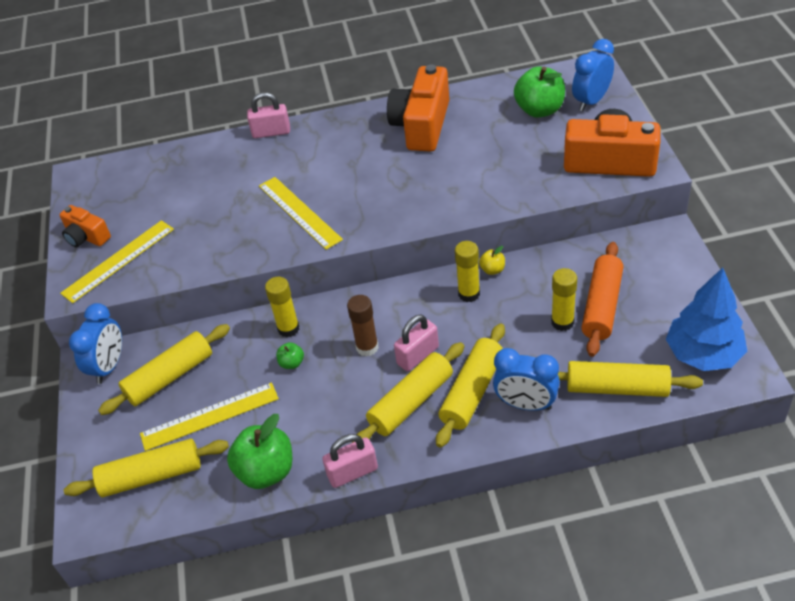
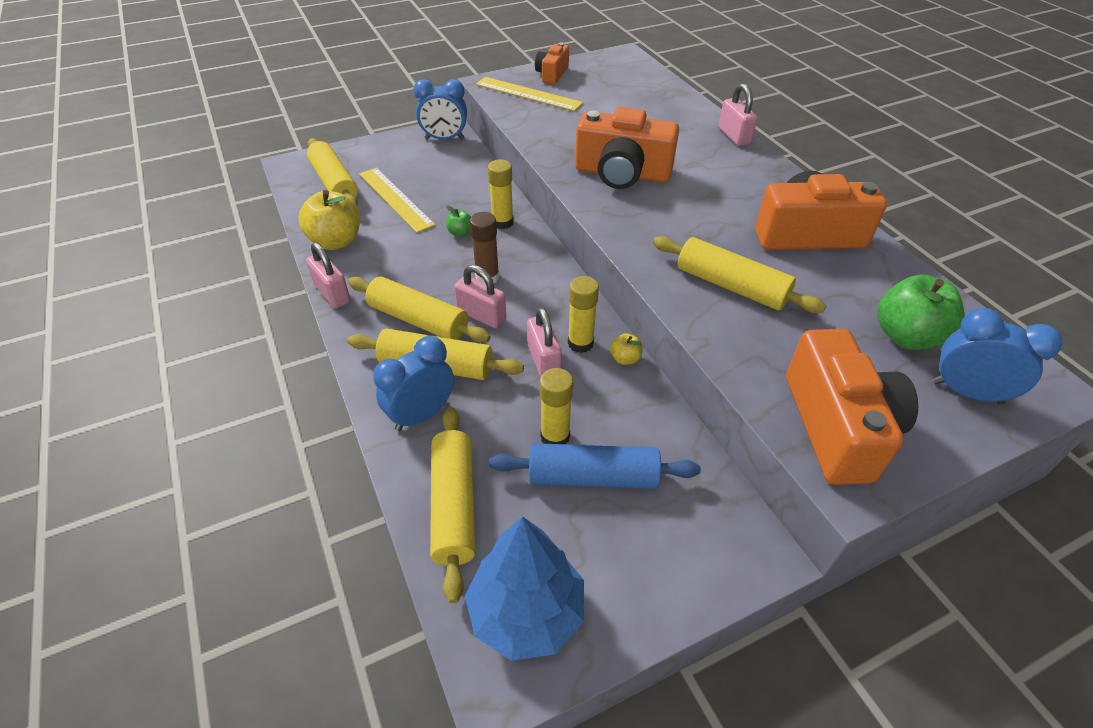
camera: 70 degrees right, 0 degrees up
(169, 377) = (437, 169): yellow rolling pin -> yellow rolling pin (731, 286)
(266, 471) = (336, 241): green apple -> yellow apple
(299, 212) = (622, 173): yellow ruler -> orange camera
(483, 319) = (544, 361): none -> pink padlock
(526, 404) = (421, 415): blue clock -> blue clock turned 45 degrees clockwise
(602, 306) = (592, 477): orange rolling pin -> blue rolling pin

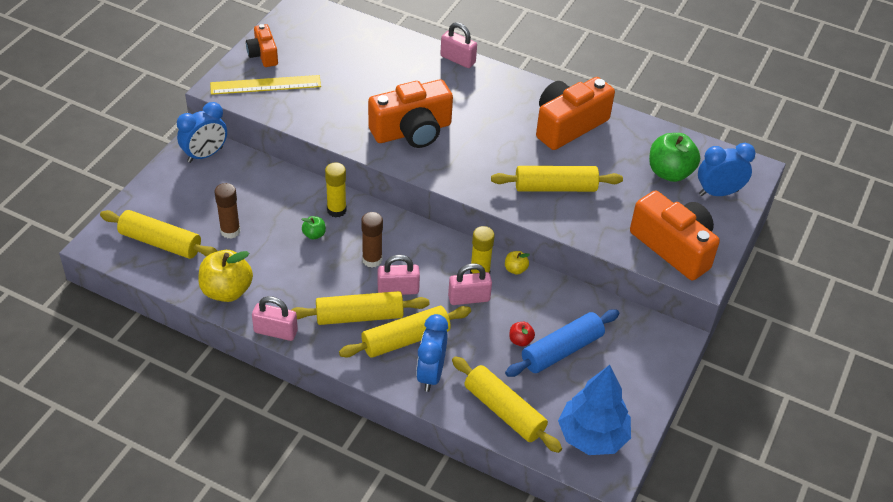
camera: 40 degrees left, 0 degrees up
(396, 199) = (230, 231): yellow ruler -> brown glue stick
(544, 361) = (469, 298): pink padlock -> pink padlock turned 45 degrees counterclockwise
(555, 436) = (520, 340): yellow glue stick -> red apple

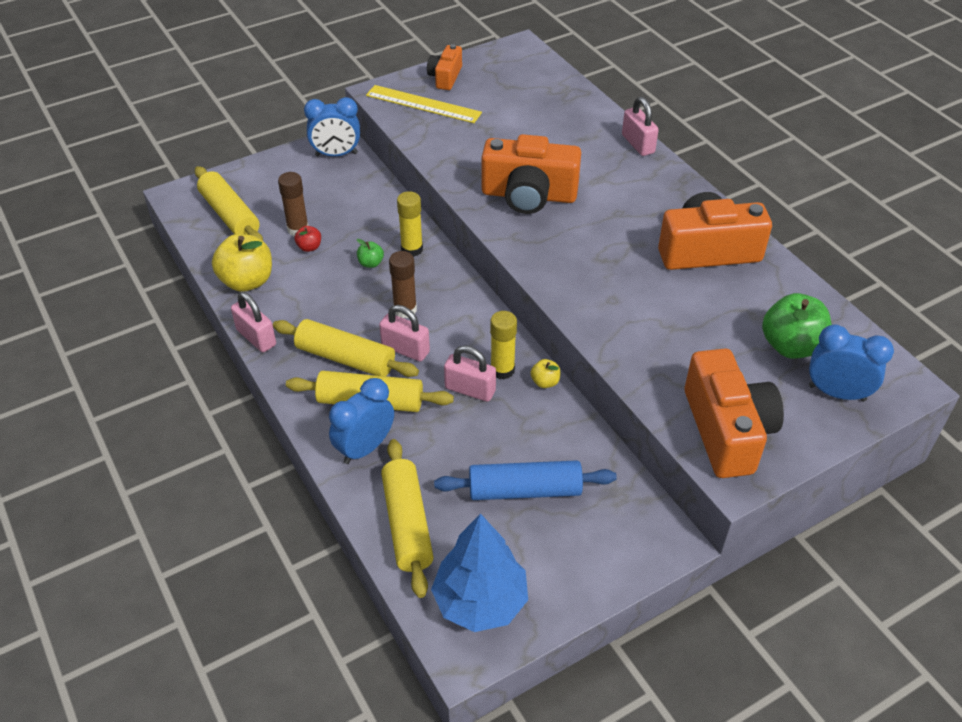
camera: 35 degrees right, 0 degrees up
(520, 340) = (488, 458): red apple -> red apple (309, 247)
(555, 187) = (637, 308): yellow rolling pin -> none

